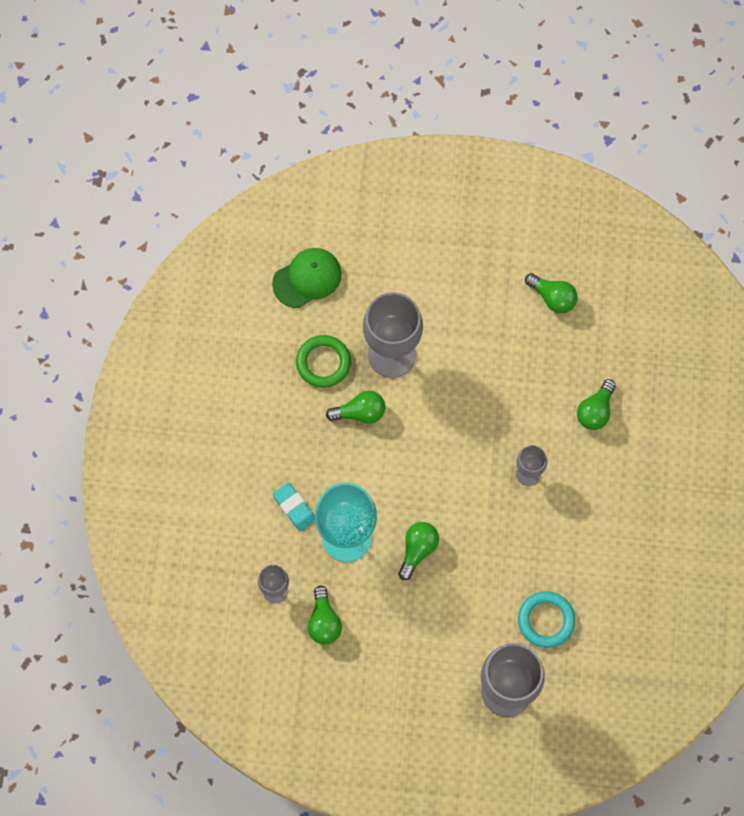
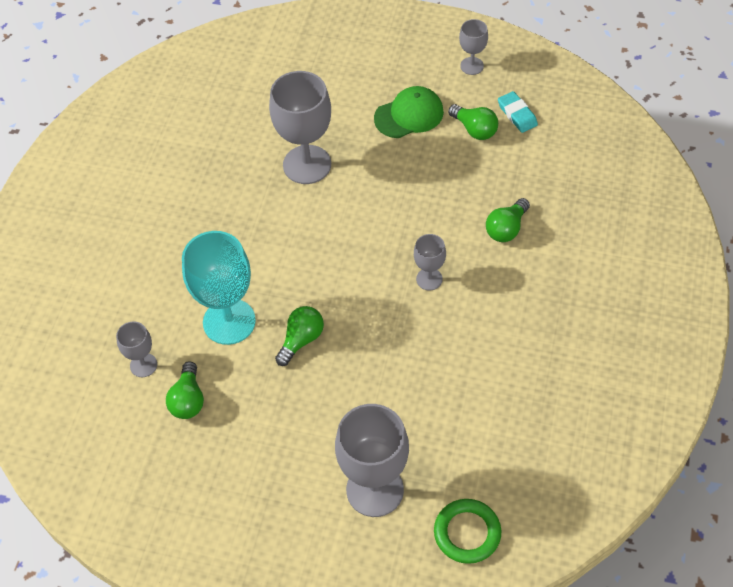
camera: 10 degrees right, 15 degrees down
(294, 508) = (181, 290): turquoise eraser -> turquoise eraser (517, 114)
(307, 278) = (237, 97): green cap -> green cap (409, 115)
(323, 363) = (238, 166): green ring -> green ring (467, 533)
(360, 413) = (265, 211): green light bulb -> none
(541, 219) = (472, 66): none -> grey goblet
(546, 620) = (429, 421): turquoise ring -> none

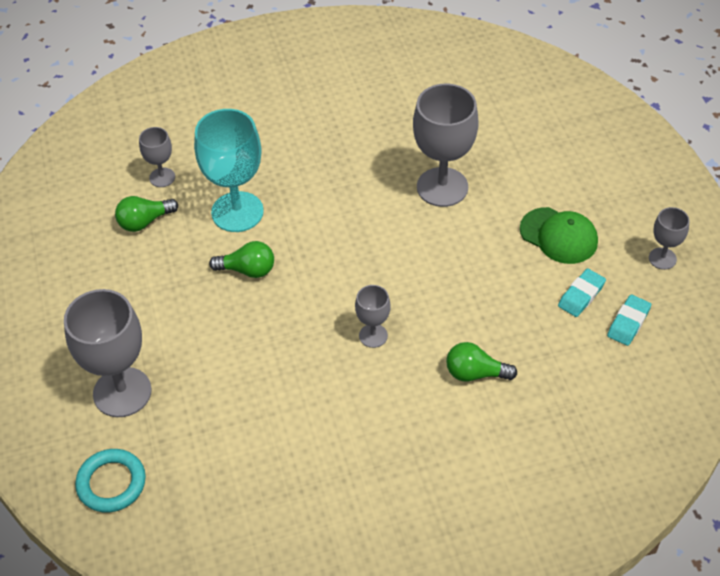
camera: 60 degrees right, 5 degrees down
(467, 533) = (111, 483): green ring -> turquoise ring
(474, 129) = (581, 295): green light bulb -> turquoise eraser

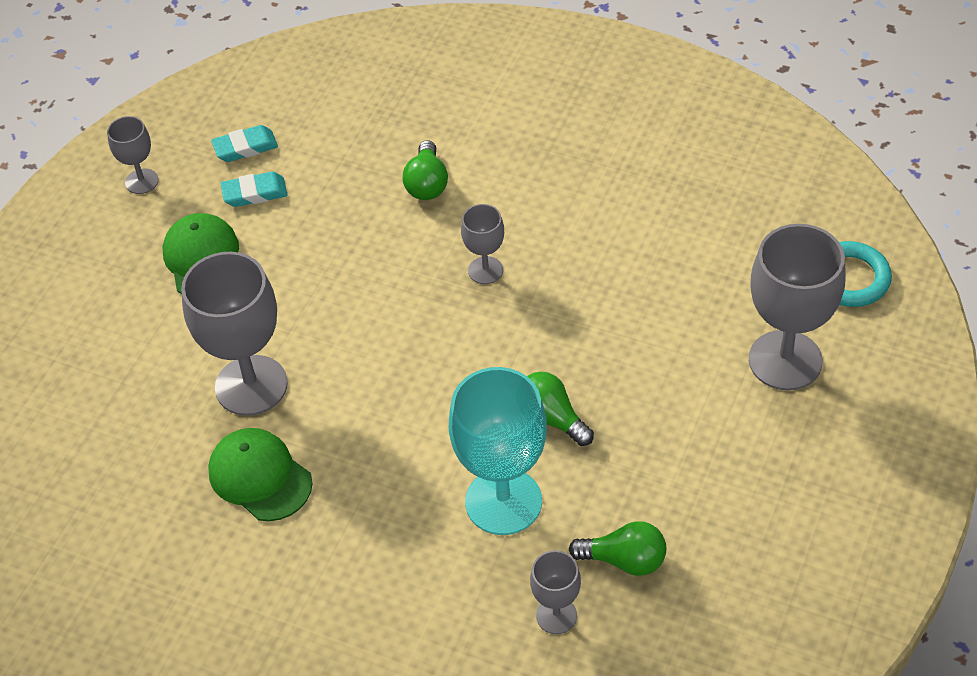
camera: 140 degrees left, 0 degrees up
(384, 149) = (260, 477): none -> green cap
(475, 373) = (427, 184): green light bulb -> green light bulb turned 45 degrees clockwise

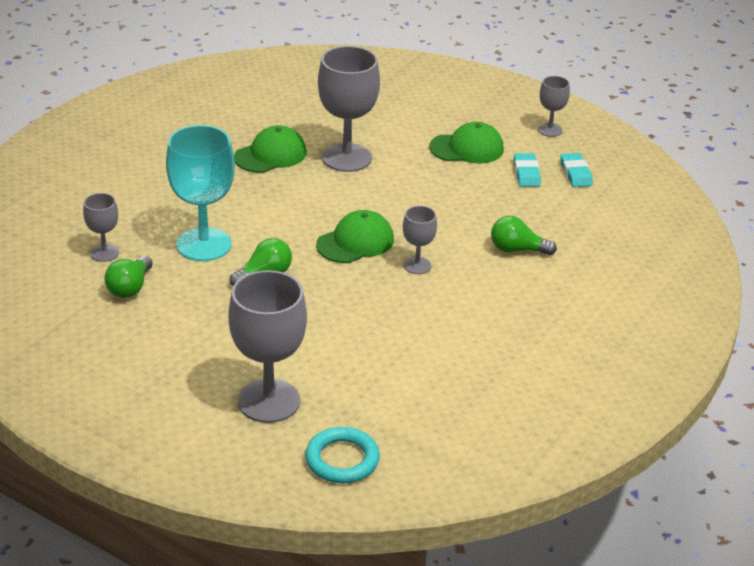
camera: 95 degrees right, 15 degrees down
(453, 338) = (355, 242): none -> green cap

